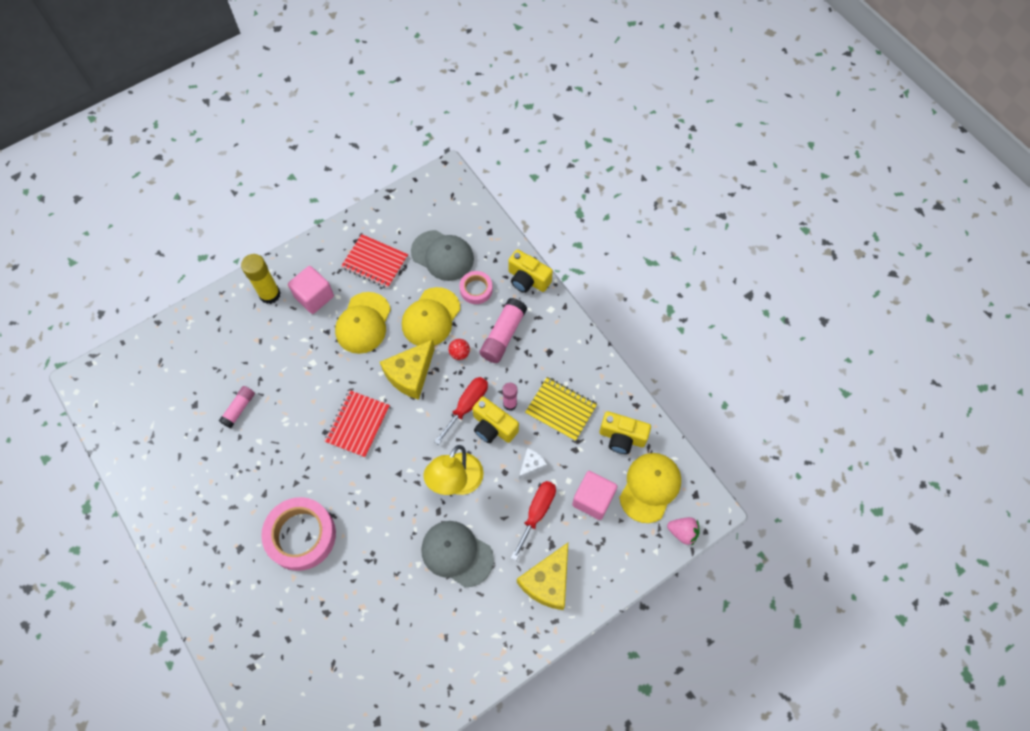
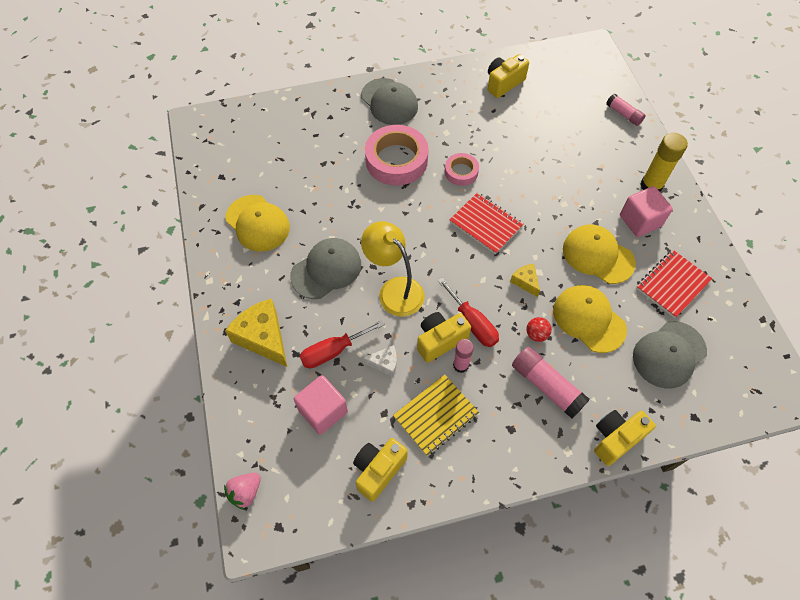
camera: 110 degrees right, 5 degrees down
(160, 459) = (503, 83): none -> yellow camera
(217, 574) = (389, 102): none -> grey cap
(239, 409) = (532, 141): pink glue stick -> pink glue stick (623, 114)
(410, 374) = (525, 282): yellow cheese -> yellow cheese, size x0.51
(476, 289) = (614, 376): pink tape -> pink tape (461, 172)
(531, 465) = (384, 363): white cheese -> white cheese turned 60 degrees counterclockwise
(537, 513) = (333, 351): red screwdriver -> red screwdriver turned 105 degrees clockwise
(650, 487) = (309, 477): yellow cap -> yellow cap (257, 223)

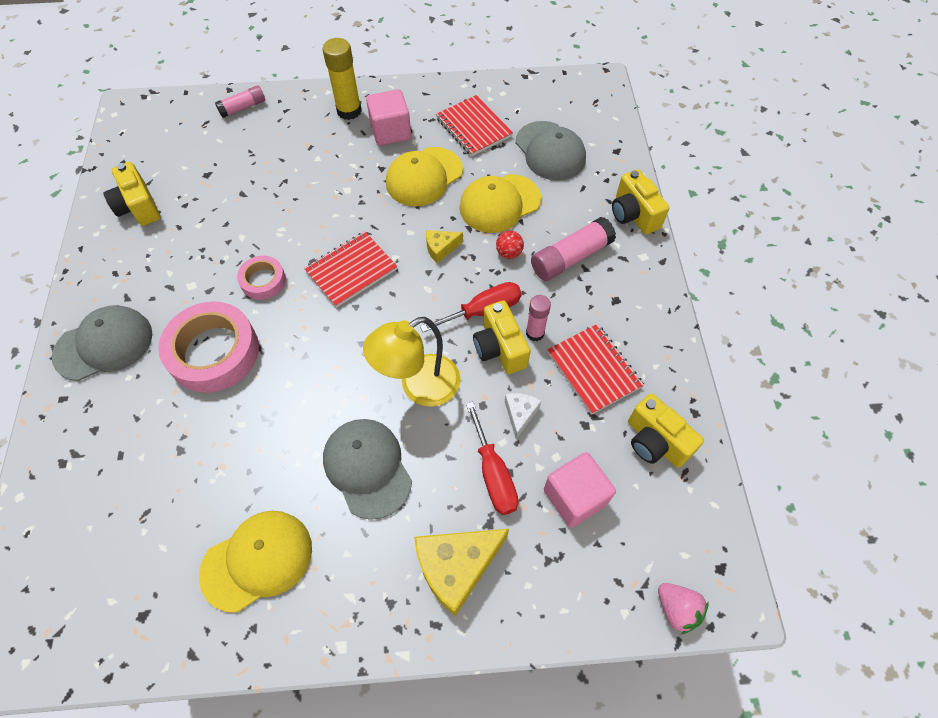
camera: 80 degrees left, 0 degrees up
(435, 415) = (593, 370): yellow notebook -> red notebook

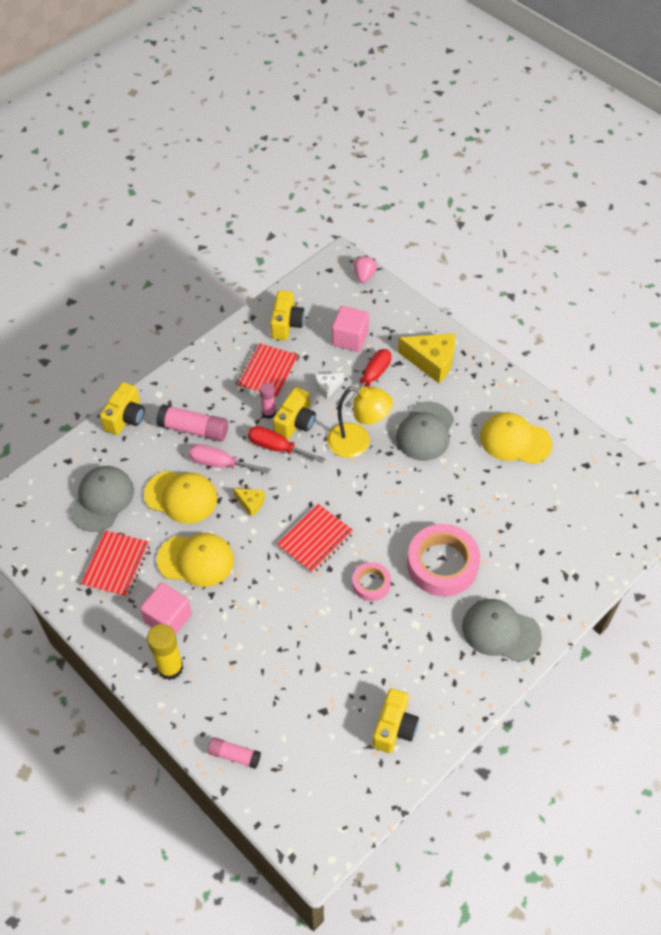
camera: 130 degrees left, 5 degrees down
(351, 270) = (315, 539): red notebook -> red notebook turned 60 degrees counterclockwise
(509, 253) = (220, 463): red ball -> pink screwdriver

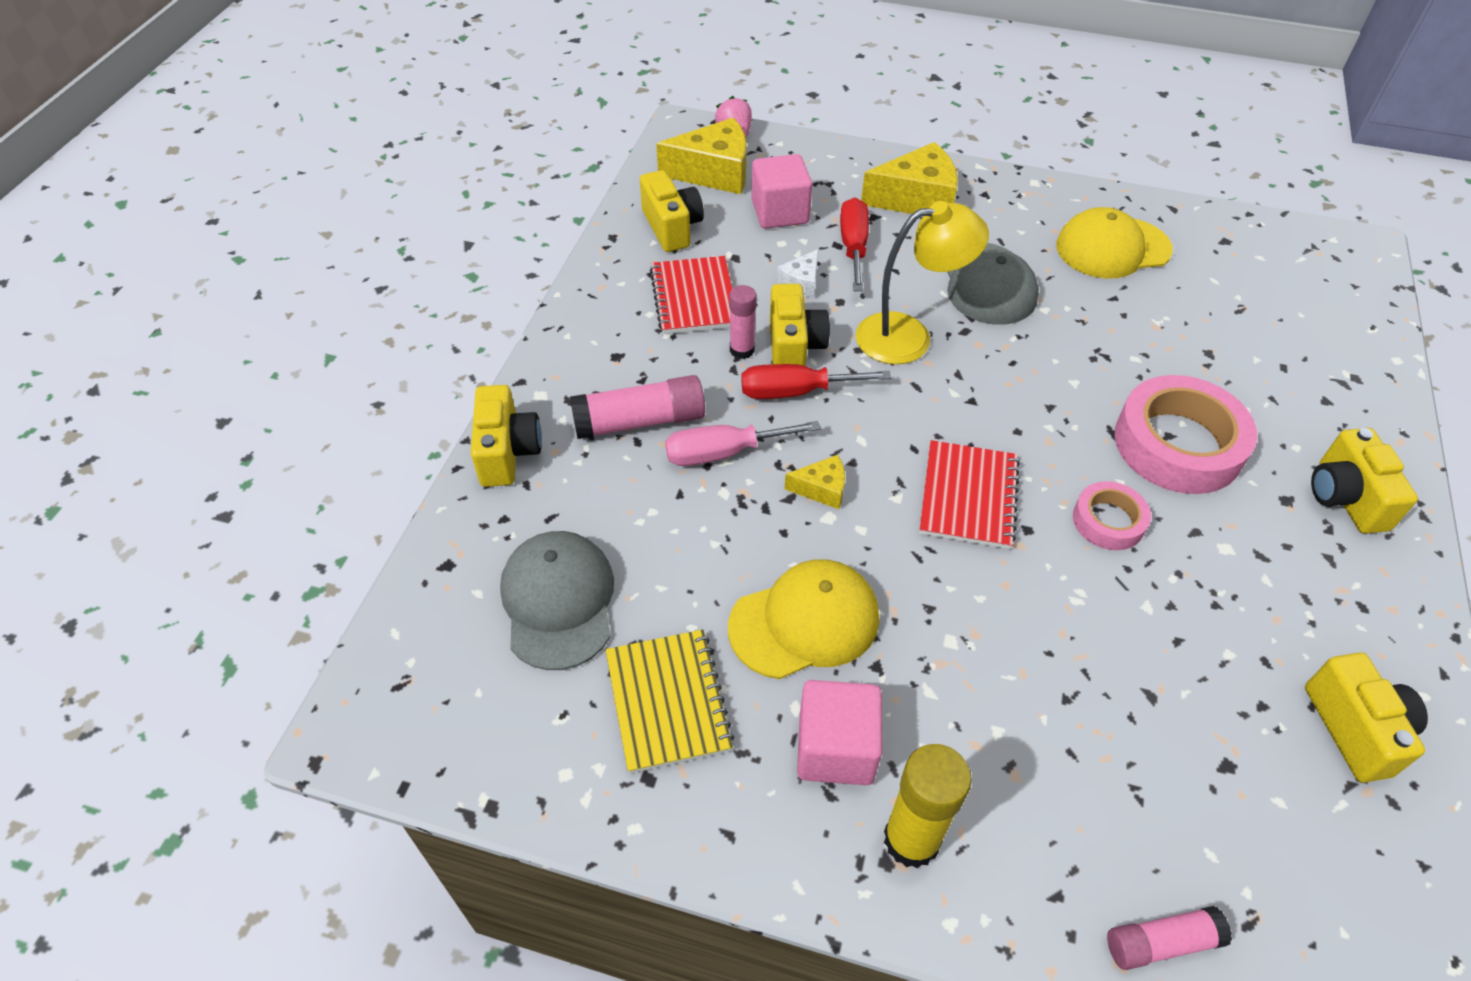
camera: 30 degrees left, 5 degrees down
(116, 565) = (668, 702): red notebook -> yellow notebook
(181, 497) = (698, 532): yellow cap -> none
(334, 297) = (714, 172): none -> yellow cheese
(501, 631) = (1345, 498): grey cap -> yellow camera

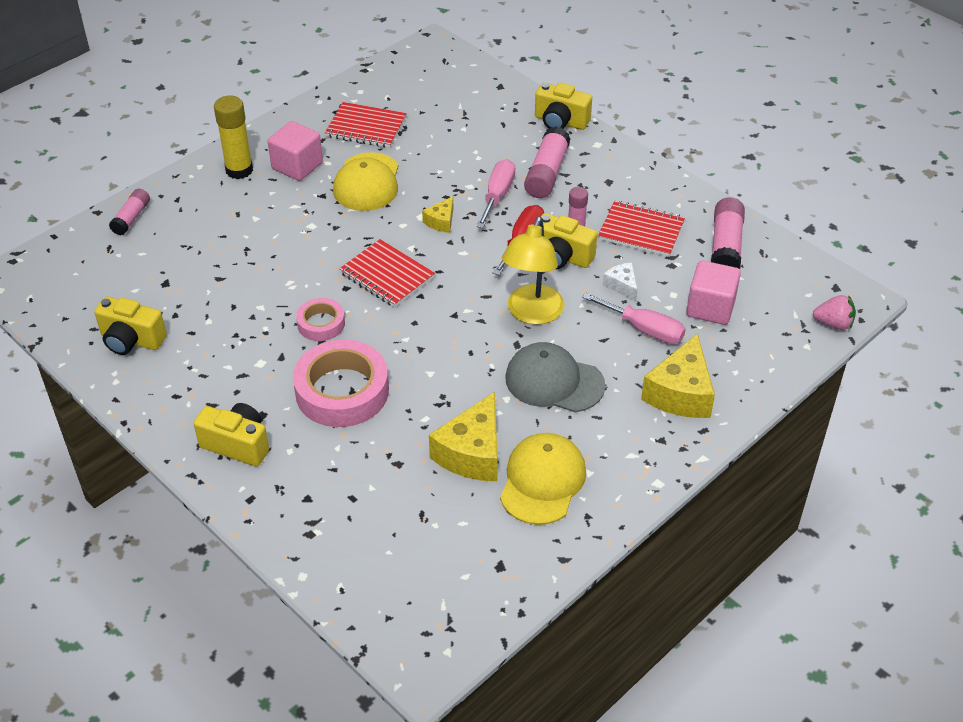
camera: 120 degrees right, 5 degrees down
(558, 601) = (448, 112): grey cap -> none
(668, 702) = (366, 127): yellow notebook -> red notebook
(672, 227) = (726, 247): yellow camera -> pink glue stick
(714, 172) = (784, 292): yellow cheese -> yellow cheese (472, 453)
(853, 247) = (644, 329): red screwdriver -> pink screwdriver

